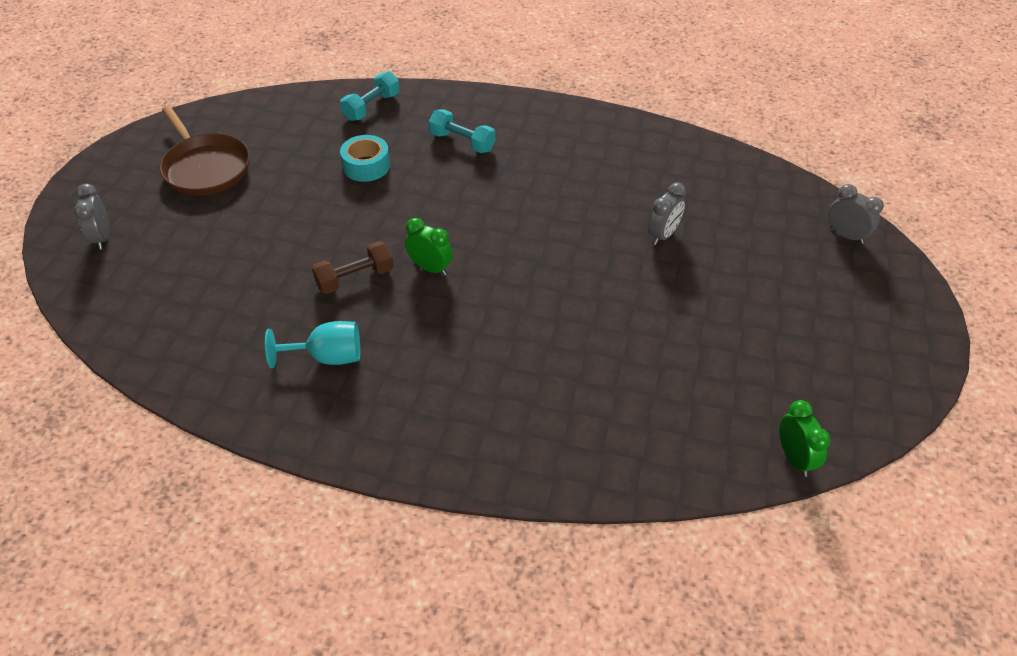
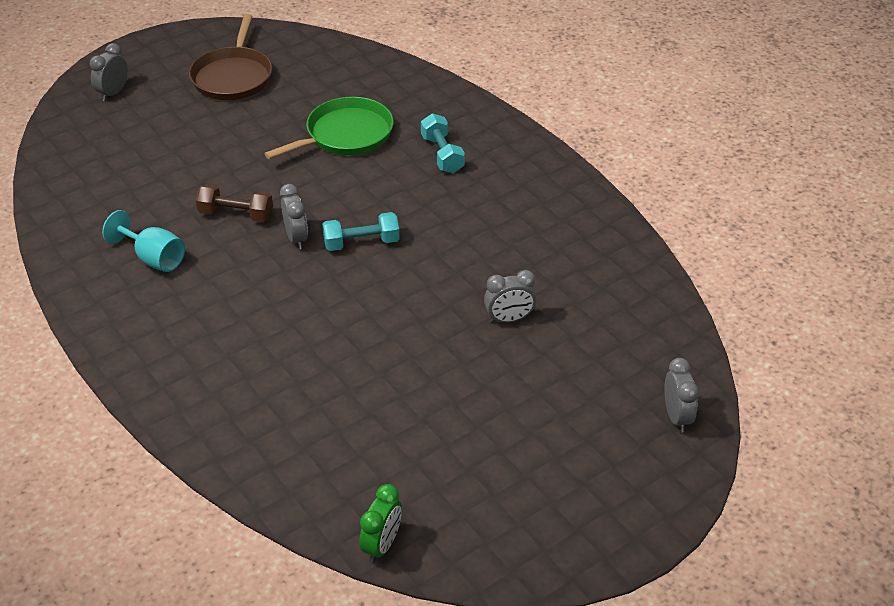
camera: 40 degrees right, 5 degrees down
(366, 166) = (345, 135): turquoise tape -> green pan
(372, 107) = (407, 89): turquoise dumbbell -> turquoise dumbbell (361, 243)
(430, 268) = (296, 238): green clock -> grey clock

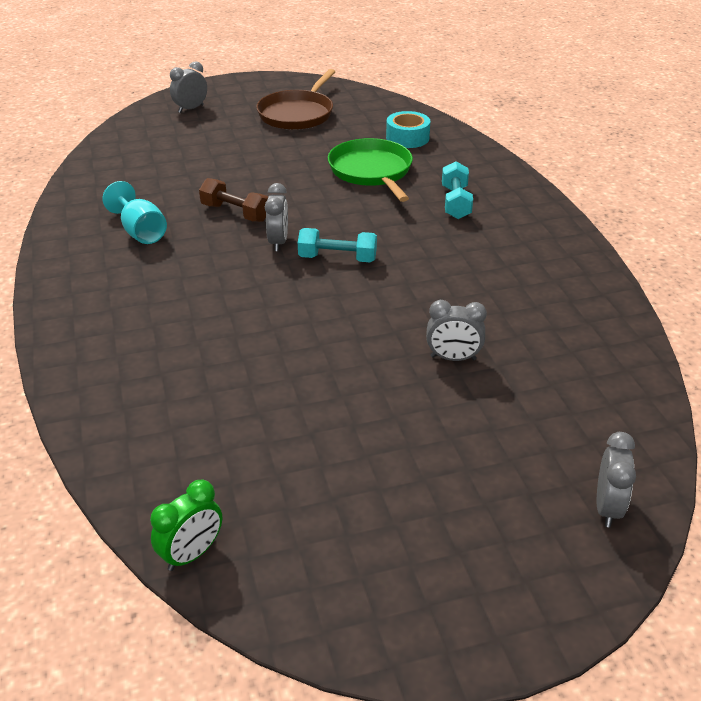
camera: 20 degrees right, 5 degrees down
(345, 135) = (371, 171): green pan -> green pan turned 90 degrees counterclockwise
(361, 85) = (407, 138): none -> turquoise tape

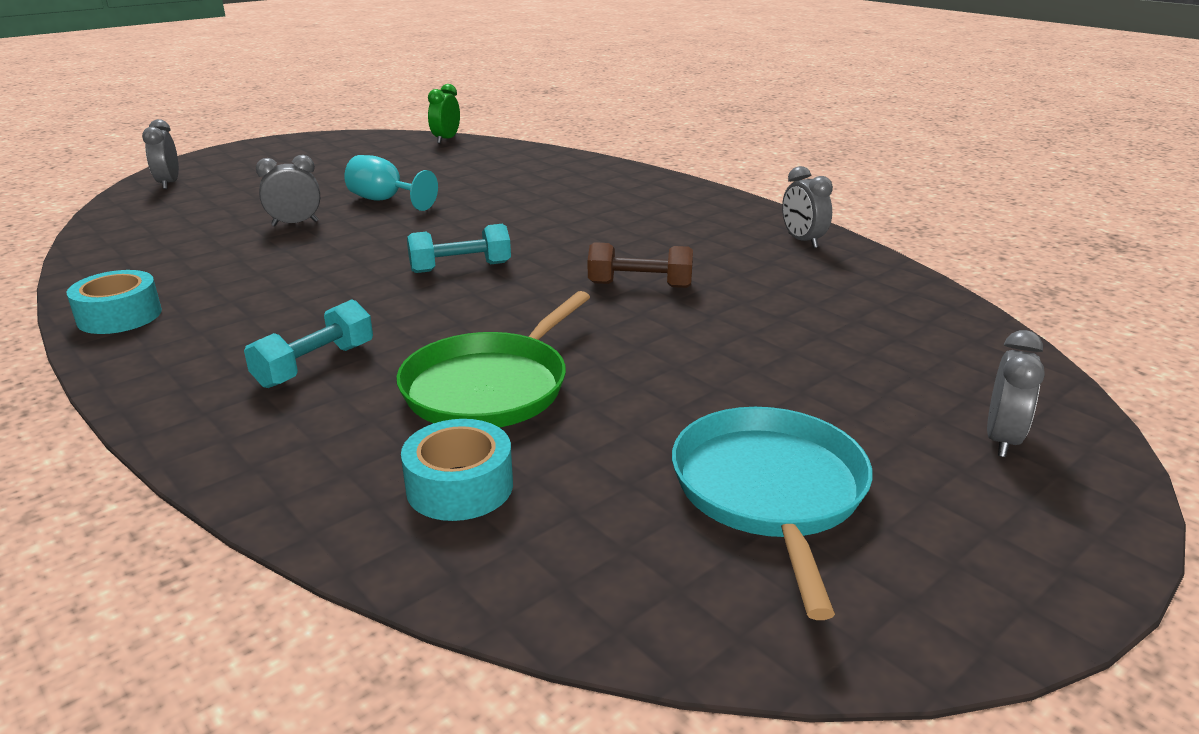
camera: 155 degrees right, 10 degrees down
(141, 232) = (721, 247): turquoise goblet -> turquoise goblet (385, 200)
(278, 242) = (548, 268): grey clock -> grey clock (802, 241)
(297, 114) = (770, 491): brown pan -> turquoise pan
(371, 171) = (490, 387): green pan -> green pan turned 75 degrees clockwise
(455, 202) = (315, 365): turquoise dumbbell -> turquoise dumbbell turned 60 degrees clockwise
(580, 269) = (119, 316): none -> turquoise tape

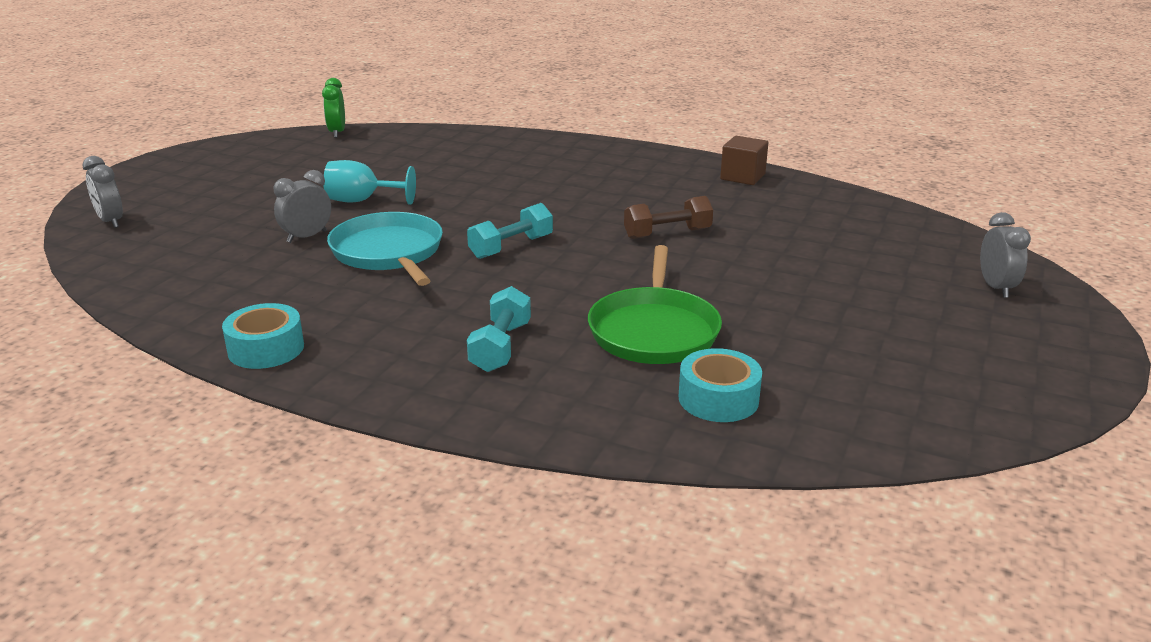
camera: 25 degrees left, 0 degrees up
(770, 491) = (905, 350): turquoise pan -> turquoise pan (389, 253)
(802, 241) = (742, 177): grey clock -> brown cube

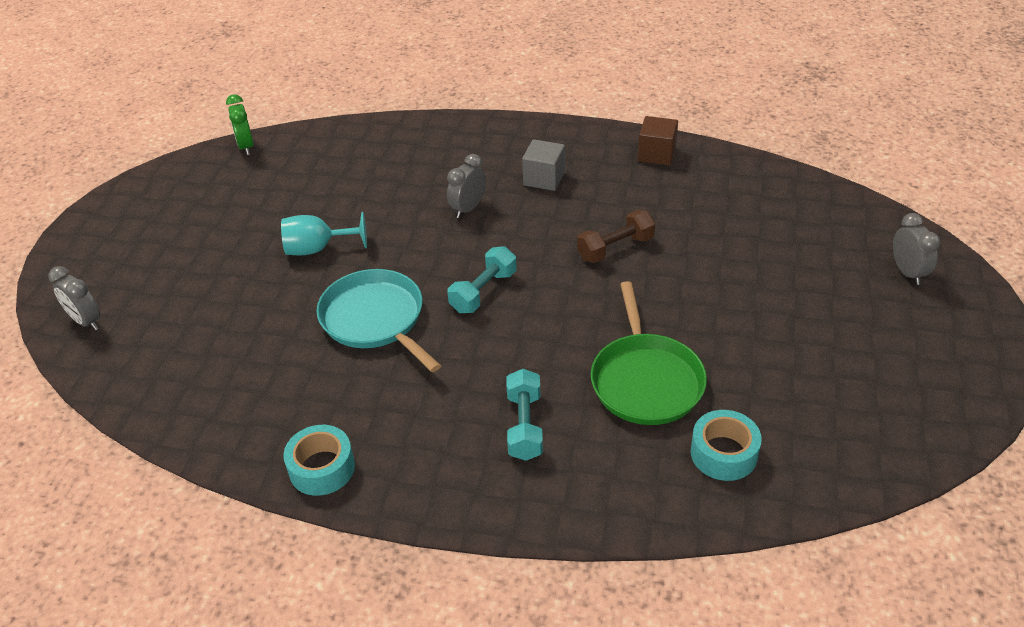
camera: 10 degrees left, 15 degrees up
(307, 237) = (289, 310): grey clock -> grey clock (468, 209)
(616, 180) = (544, 178): none -> grey cube

